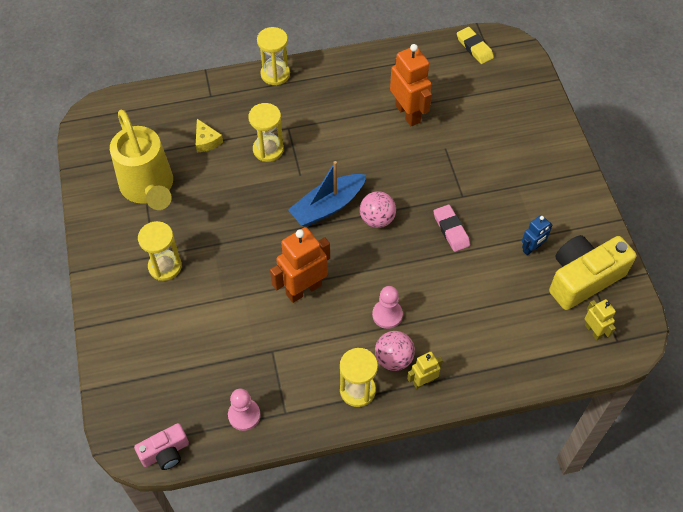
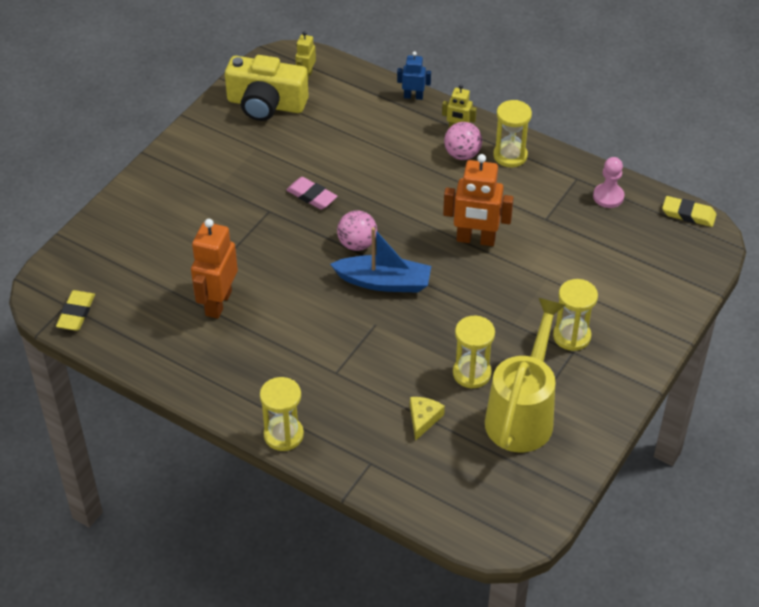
camera: 135 degrees left, 10 degrees down
(165, 452) = (688, 214): pink camera -> yellow eraser
(268, 149) = (377, 366): yellow hourglass -> yellow hourglass (472, 373)
(387, 315) = (433, 181): pink pawn -> none
(451, 230) = (311, 196): pink eraser -> pink eraser turned 75 degrees counterclockwise
(531, 248) = (272, 144): blue robot -> blue robot (413, 96)

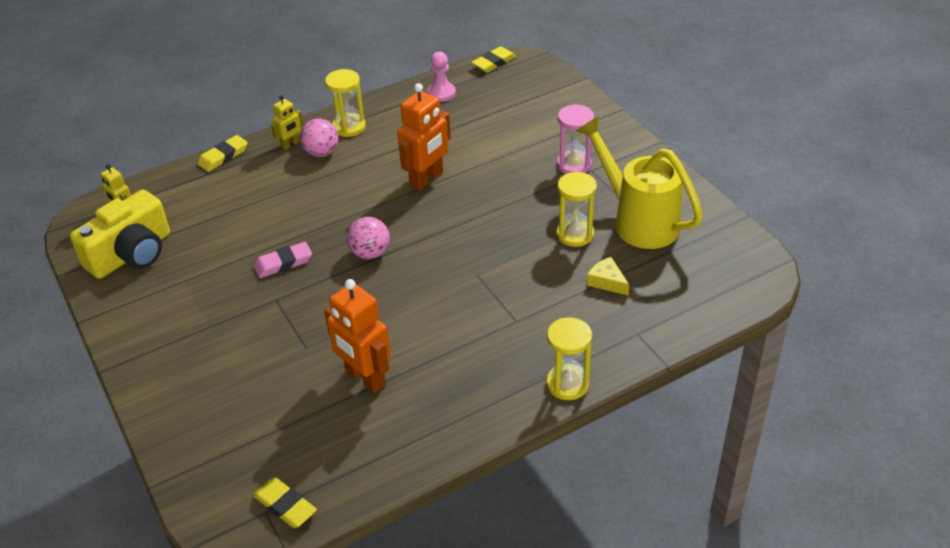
camera: 60 degrees left, 5 degrees down
(384, 282) = (430, 252): blue boat -> none
(413, 96) = (223, 156): blue robot -> yellow eraser
(571, 336) = (574, 164): yellow hourglass -> pink hourglass

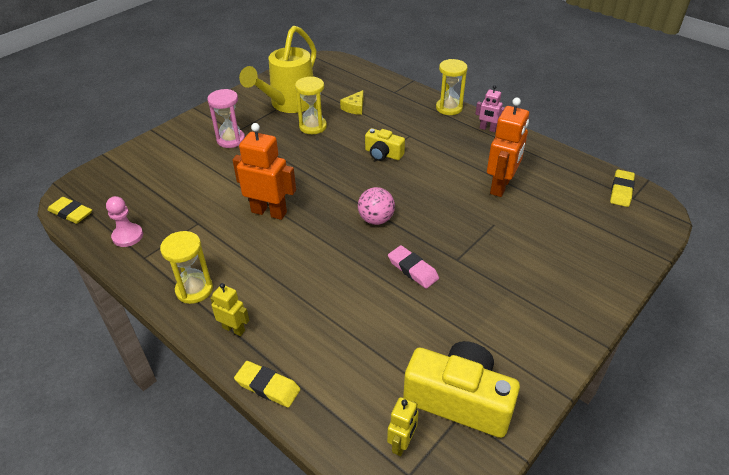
camera: 110 degrees left, 0 degrees up
(321, 152) = (243, 297): pink ball -> none
(485, 285) = (383, 154): none -> yellow camera
(494, 411) = (487, 129): none -> pink robot

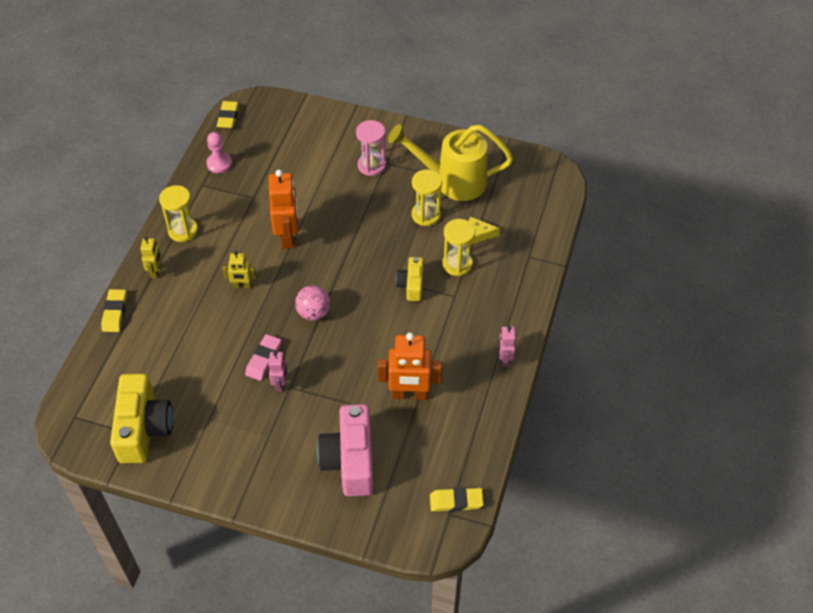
camera: 65 degrees right, 10 degrees up
(402, 443) = (96, 405): yellow robot -> yellow robot (242, 285)
(449, 108) = (525, 314): yellow hourglass -> yellow hourglass (457, 264)
(450, 265) = (280, 384): none -> pink robot
(560, 241) = (350, 460): none -> pink camera

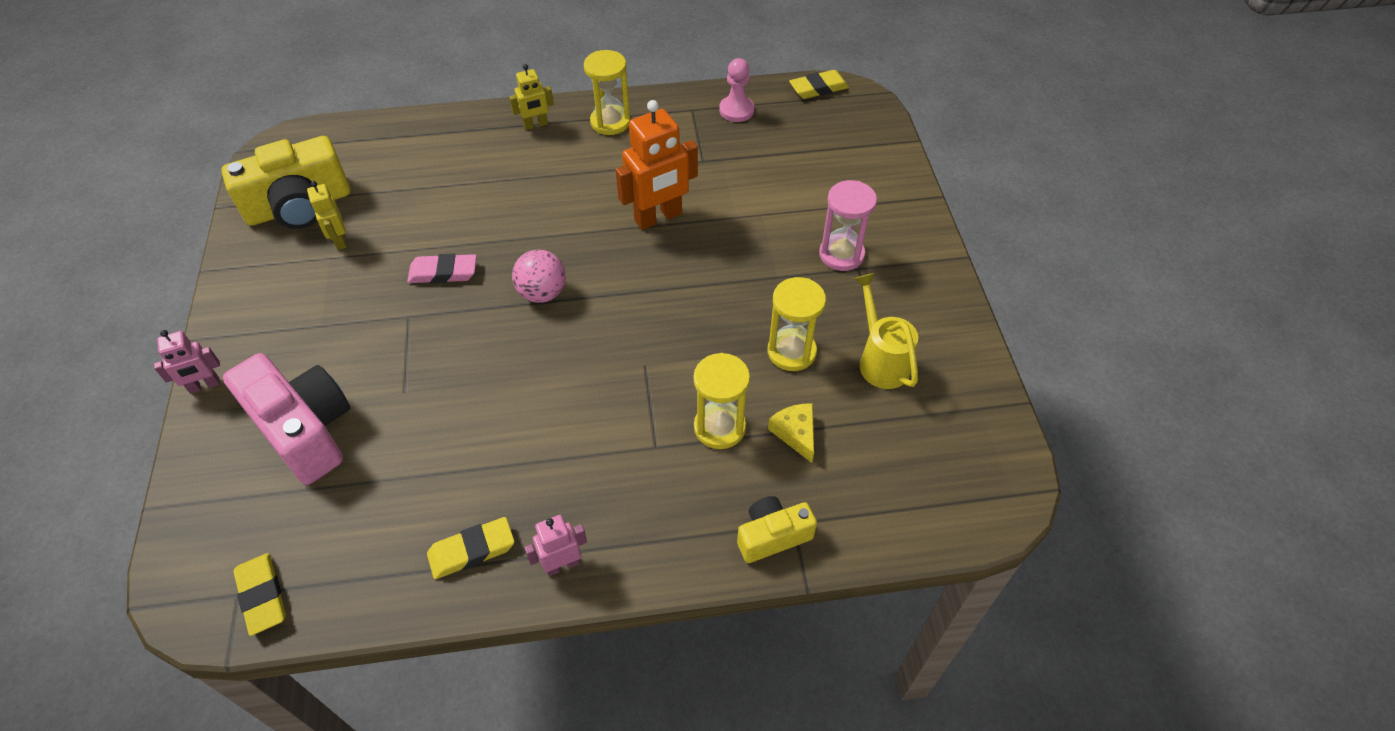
camera: 65 degrees right, 0 degrees up
(115, 312) = (458, 117): yellow eraser -> yellow eraser (472, 550)
(242, 285) = (553, 206): yellow robot -> yellow robot (339, 240)
(280, 384) = (410, 305): pink robot -> pink robot (204, 386)
(350, 460) = (305, 430): pink camera -> pink camera turned 75 degrees clockwise
(409, 394) = (443, 458): orange robot -> none
(411, 285) = (647, 384): yellow camera -> yellow camera (772, 536)
(453, 181) = (880, 360): yellow watering can -> yellow watering can, size x0.60

